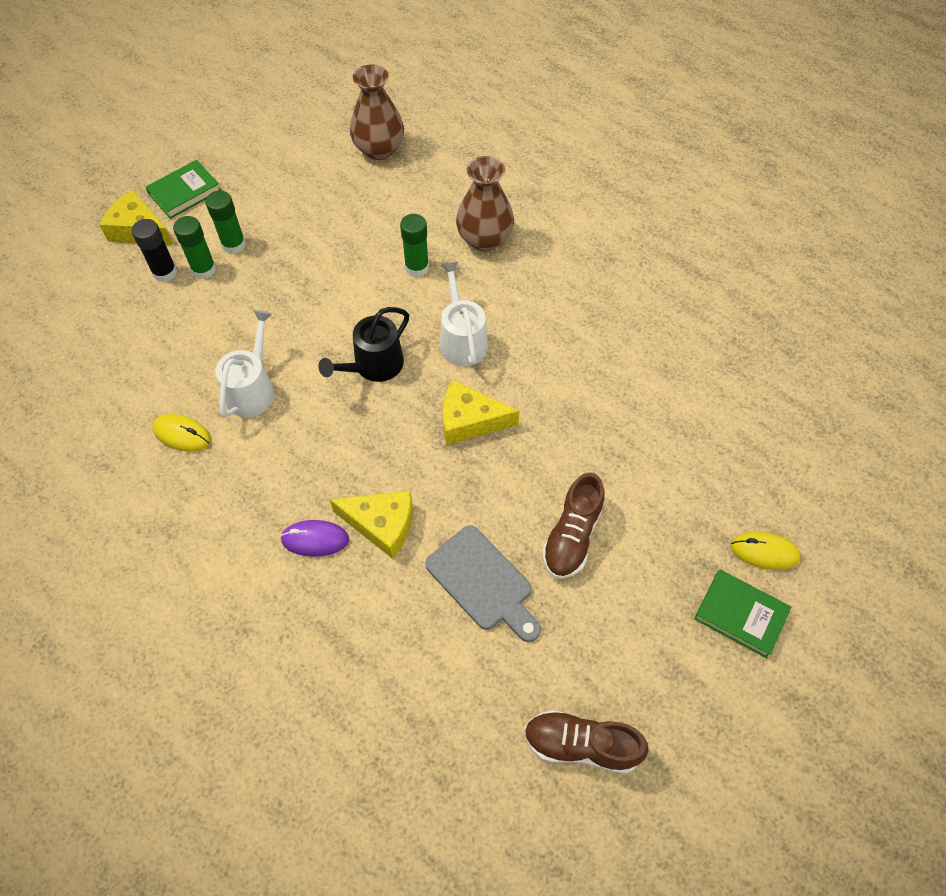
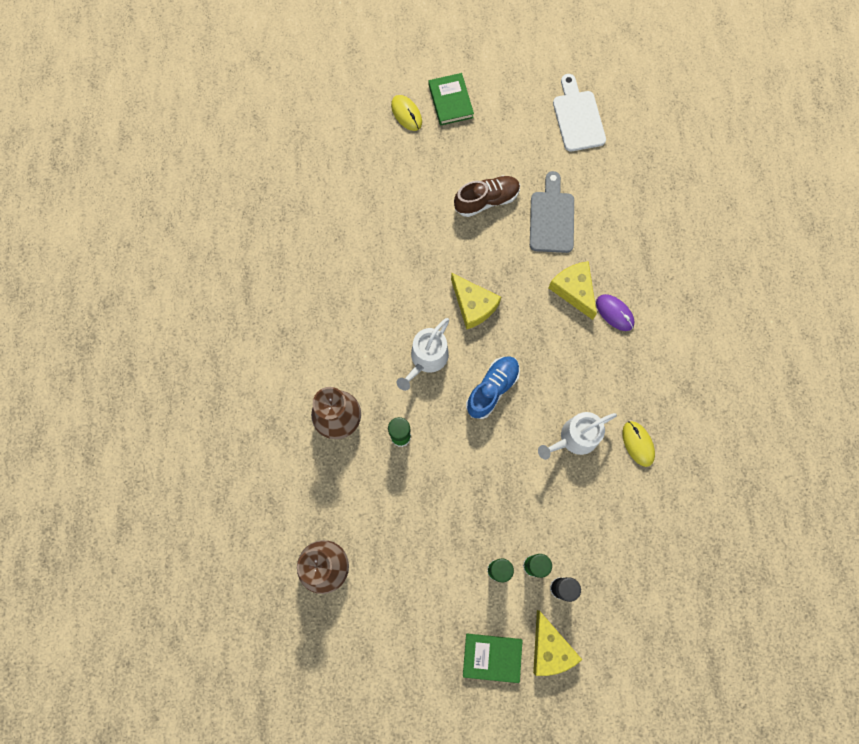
camera: 135 degrees left, 15 degrees up
(374, 366) = (492, 389): black watering can -> blue shoe
(581, 745) = (578, 117): brown shoe -> white cutting board

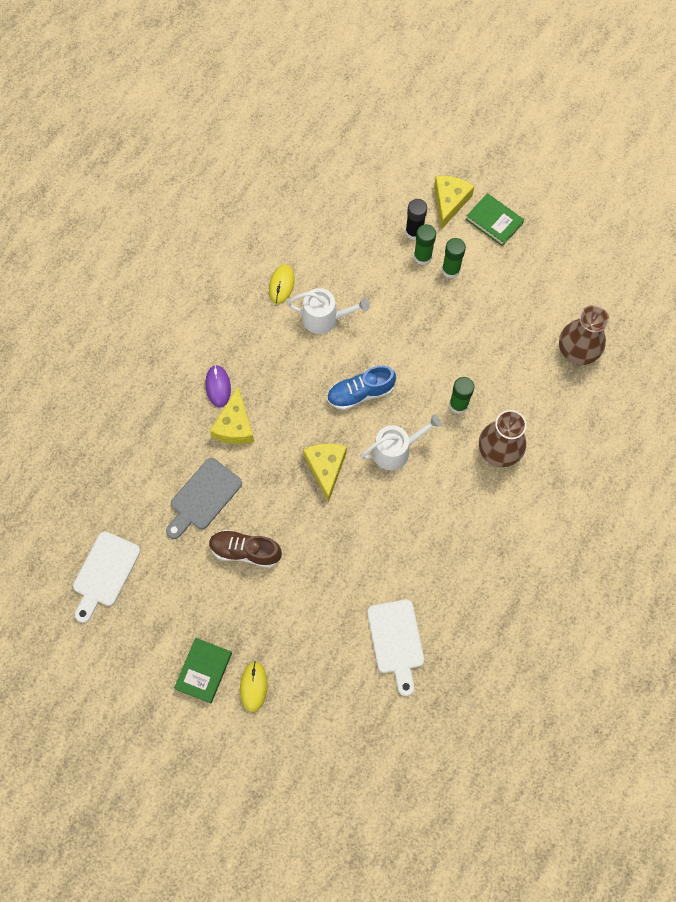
camera: 145 degrees left, 5 degrees down
(323, 210) = (396, 641): none -> white cutting board

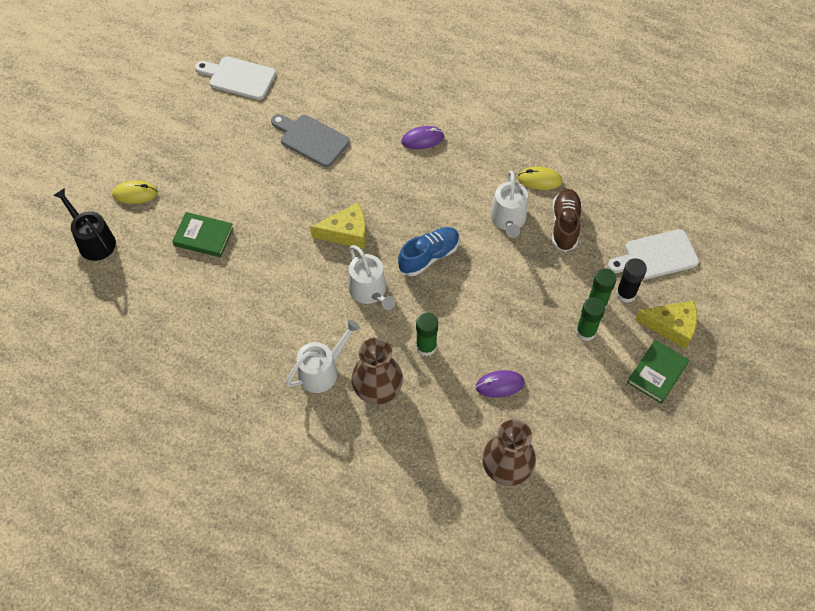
camera: 85 degrees right, 10 degrees down
(203, 671) = (151, 156): green book -> green book (203, 236)
(235, 425) = (384, 156): yellow cheese -> none
(245, 551) = (261, 176): brown shoe -> brown shoe (565, 225)
(311, 730) = (94, 241): none -> black watering can
(360, 393) = (429, 256): blue shoe -> blue shoe turned 75 degrees clockwise
(396, 641) = (173, 304): white cutting board -> white cutting board (656, 256)
(479, 498) = (322, 371): none -> white watering can
(500, 347) = (500, 385): none -> purple mouse

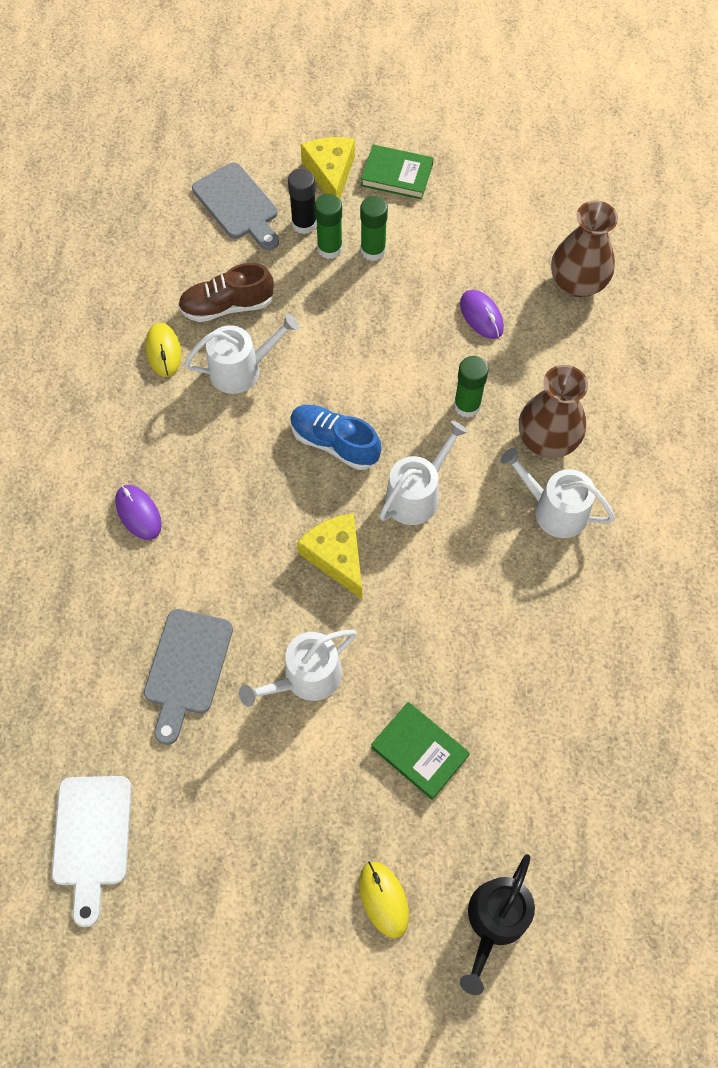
camera: 110 degrees left, 5 degrees up
(203, 236) = (419, 751): green book -> green book turned 45 degrees counterclockwise
(276, 194) = (306, 678): none -> white watering can
(656, 256) = (238, 205): white cutting board -> grey cutting board

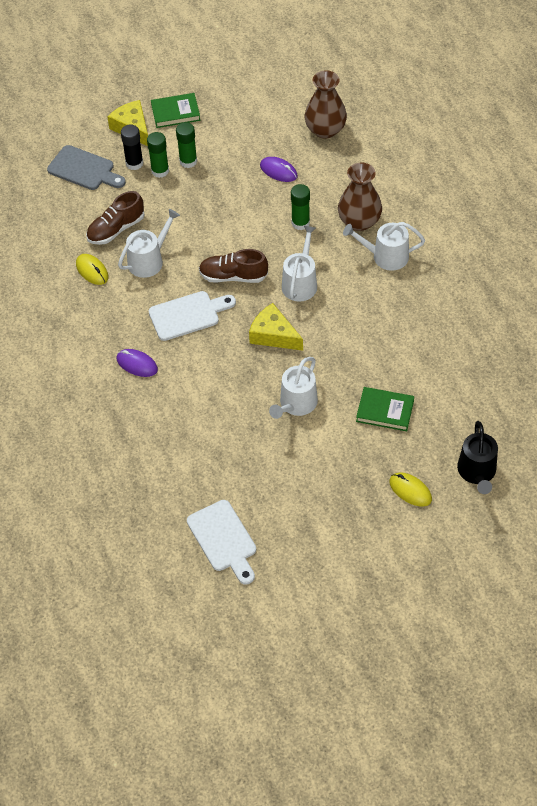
camera: 25 degrees left, 10 degrees down
(186, 668) = (222, 431): grey cutting board -> none
(244, 473) = (188, 315): none -> white cutting board
(334, 443) = (233, 276): blue shoe -> brown shoe

